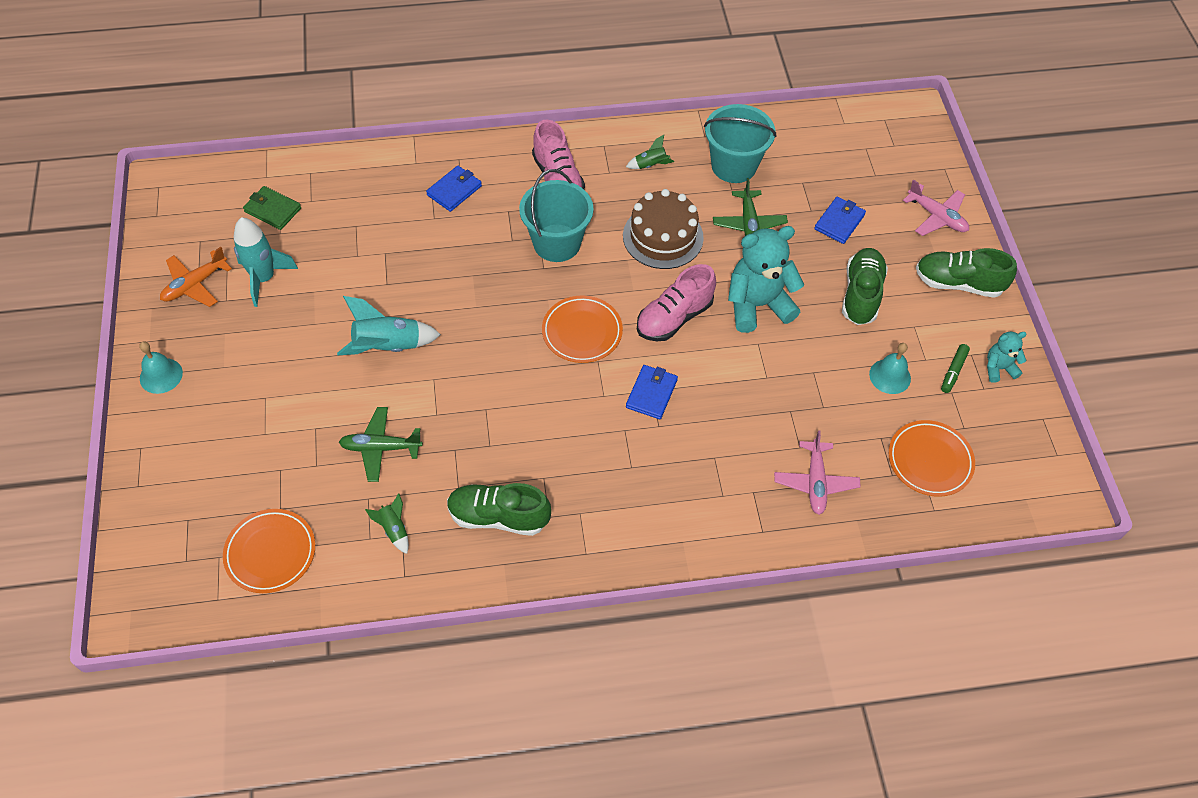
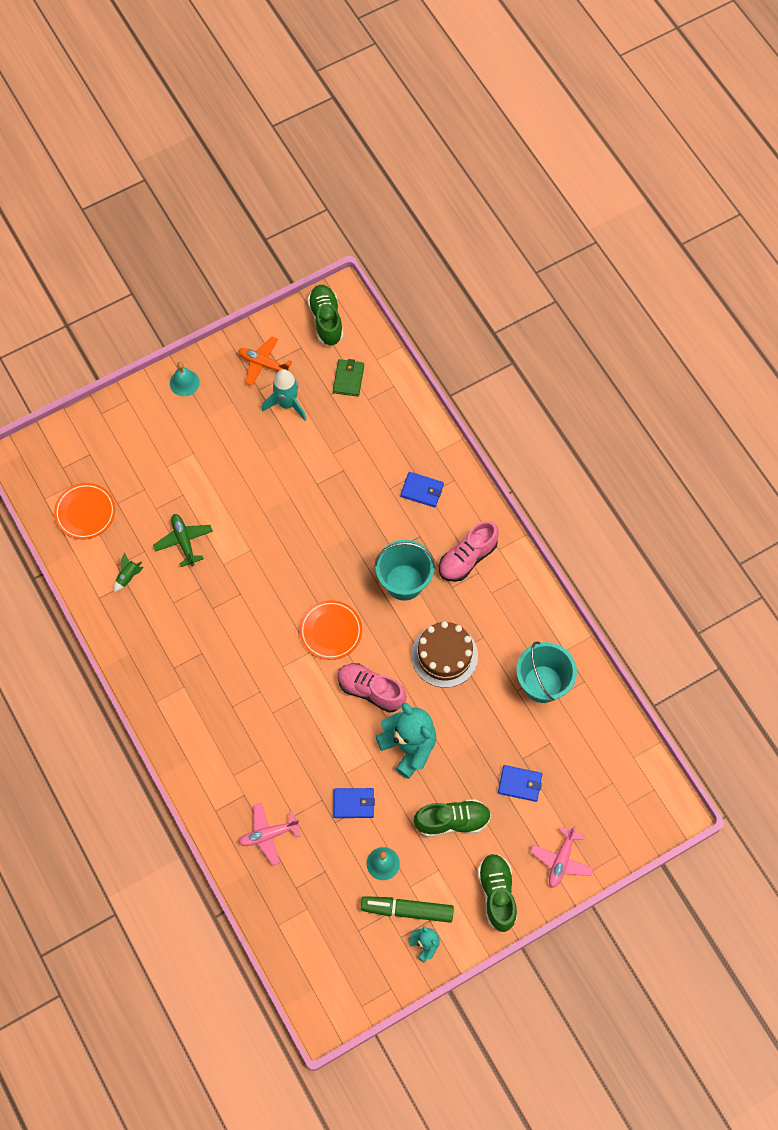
camera: 70 degrees right, 10 degrees up
(388, 347) = (264, 509): turquoise rocket -> none
(498, 517) = (161, 636): green shoe -> green shoe (326, 320)
(650, 165) = (513, 620): green rocket -> none
(651, 393) = (297, 698): blue wallet -> blue wallet (353, 803)
(749, 224) = (486, 715): green plane -> none
(930, 460) = (318, 911): orange plate -> none
(953, 371) = (407, 910): green marker -> green marker, size x1.92

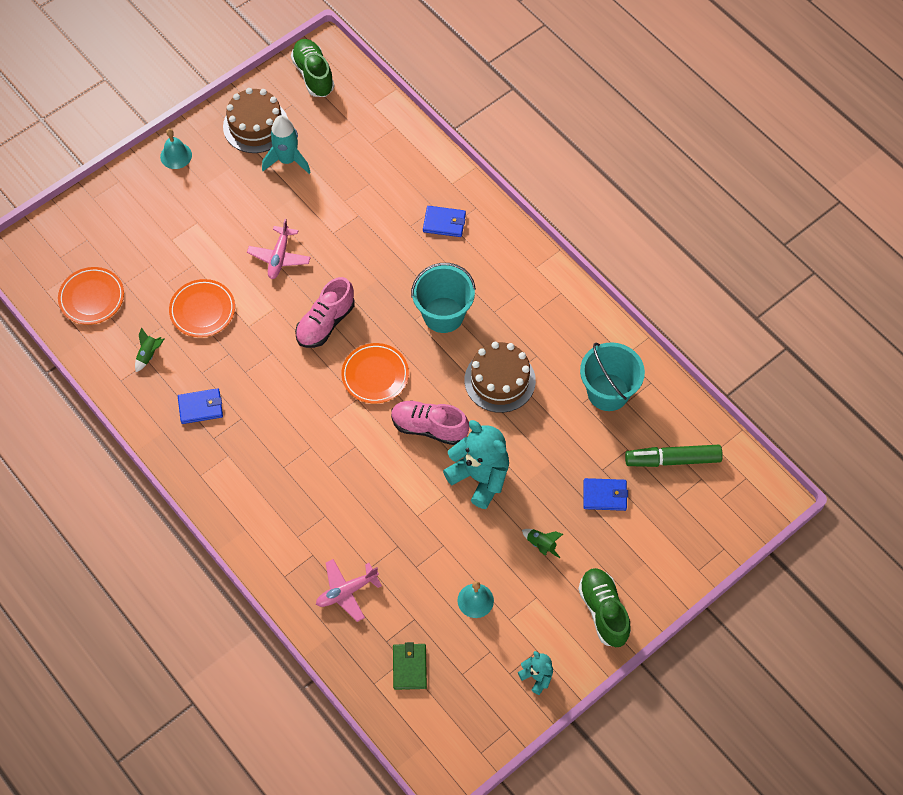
camera: 10 degrees left, 5 degrees down
(184, 541) = (202, 310): green plane -> orange plate
(263, 364) = (256, 126): orange plane -> brown cake
(348, 379) = (347, 127): green wallet -> green wallet (409, 667)
(353, 803) = (432, 544): blue wallet -> blue wallet (201, 407)
(407, 910) = (511, 644): green marker -> green marker (673, 460)
(452, 821) = (541, 545): green shoe -> green rocket
(467, 558) = (504, 281): pink shoe -> pink shoe (325, 323)
(561, 860) = (664, 565): pink plane -> pink plane (279, 257)

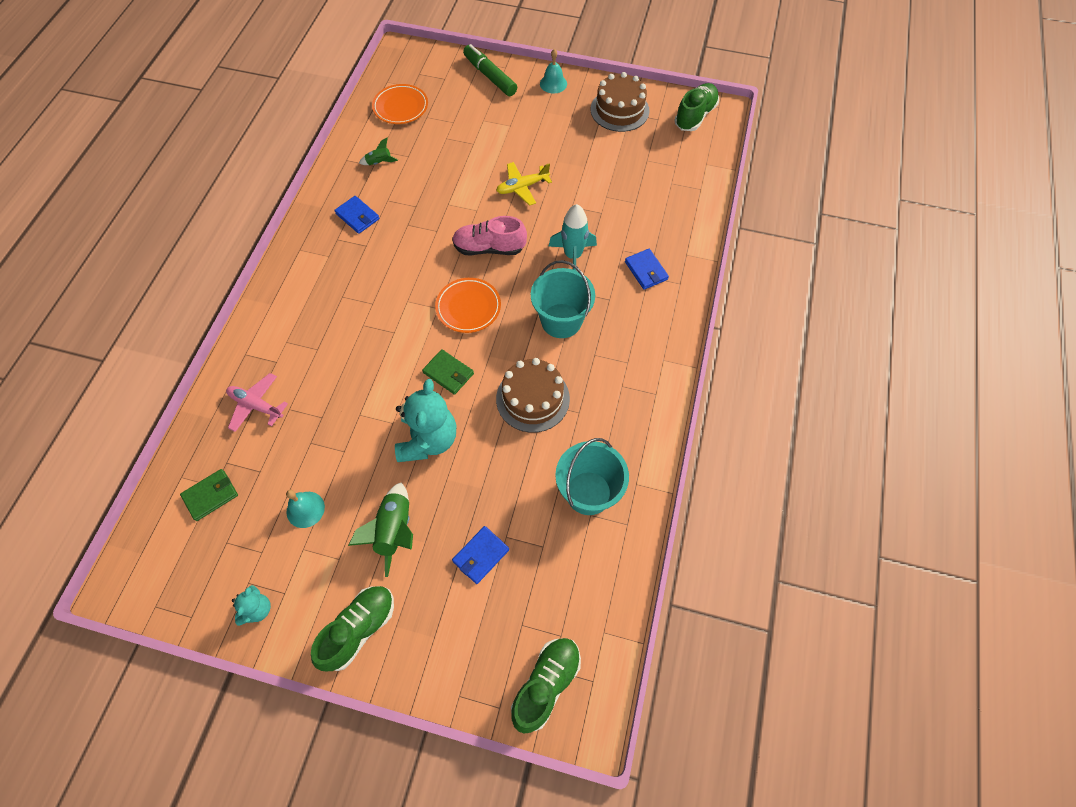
camera: 55 degrees right, 0 degrees up
(202, 310) = (440, 170): orange plate -> none
(279, 257) = (522, 187): pink plane -> yellow plane
(287, 160) = (608, 144): turquoise rocket -> turquoise rocket (573, 256)
(429, 427) = (448, 373): pink shoe -> green wallet
(541, 545) = (394, 531): green rocket -> green rocket, size x1.89
(605, 495) = (480, 555): blue wallet -> blue wallet turned 75 degrees clockwise
(673, 460) = (561, 595): green marker -> green marker (490, 76)
(728, 509) = (546, 684): none -> green shoe

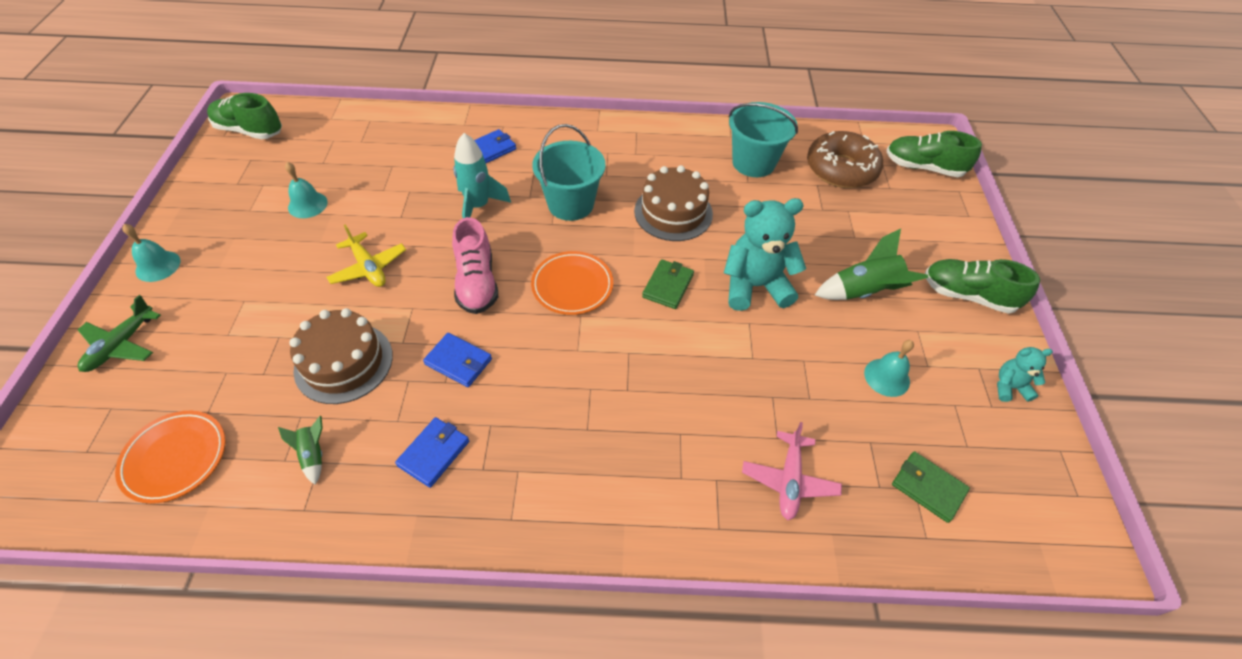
camera: 105 degrees left, 10 degrees down
(480, 555) = (849, 223): blue wallet -> blue wallet (459, 362)
(490, 76) = (121, 345): green marker -> green plane
(562, 583) = (841, 169): none -> brown donut
(598, 153) = (307, 205): none -> turquoise bell
(619, 110) = (228, 193): brown cake -> brown cake (344, 362)

